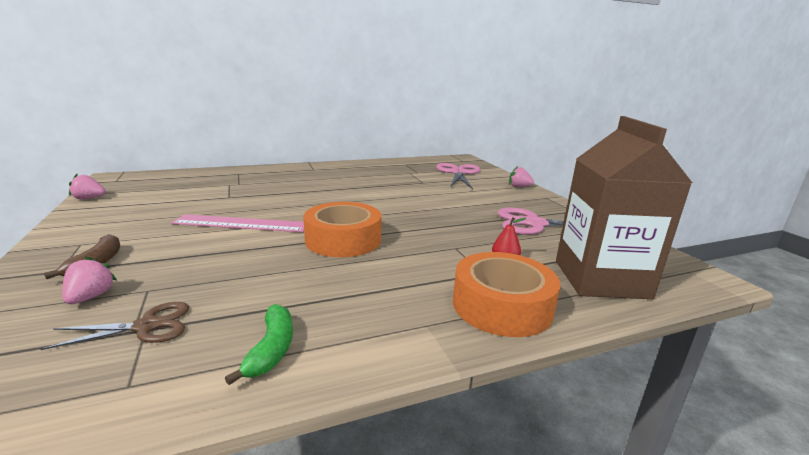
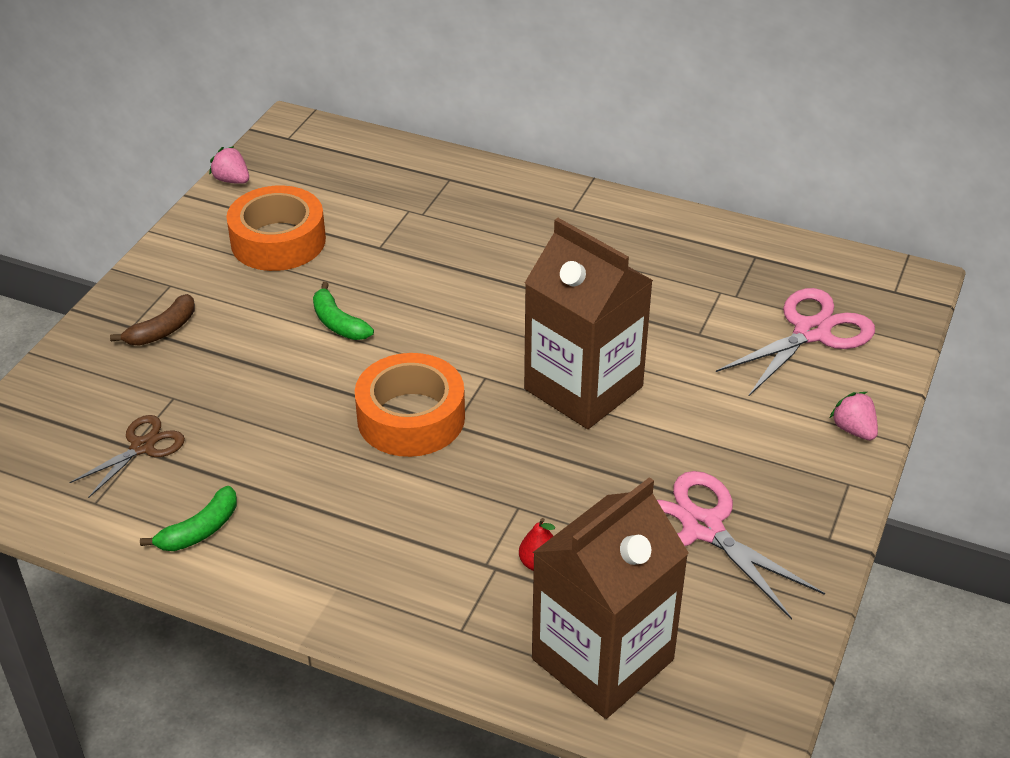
camera: 45 degrees right, 20 degrees up
(91, 297) = (130, 383): pink strawberry -> none
(146, 326) = (142, 447): brown scissors -> brown scissors turned 75 degrees counterclockwise
(241, 224) = (338, 323): pink ruler -> green banana
(408, 206) = (583, 388): none -> brown carton
(502, 306) = (434, 614): orange tape -> orange tape (278, 241)

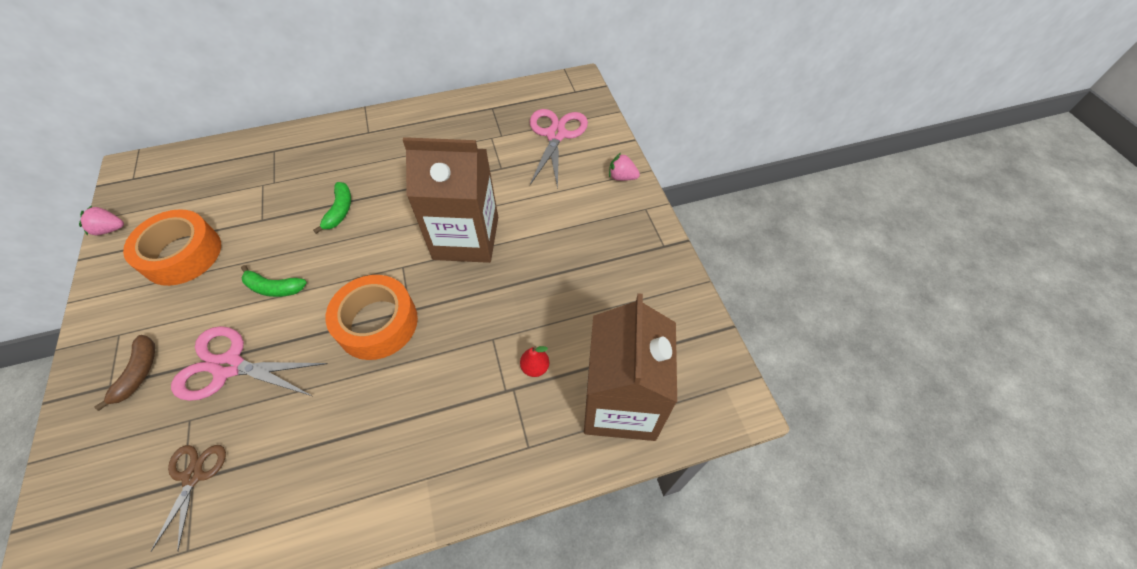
camera: 40 degrees left, 15 degrees up
(200, 530) = (292, 510): green banana -> green banana (340, 211)
(702, 528) = (601, 282): pink scissors -> pink scissors (229, 366)

